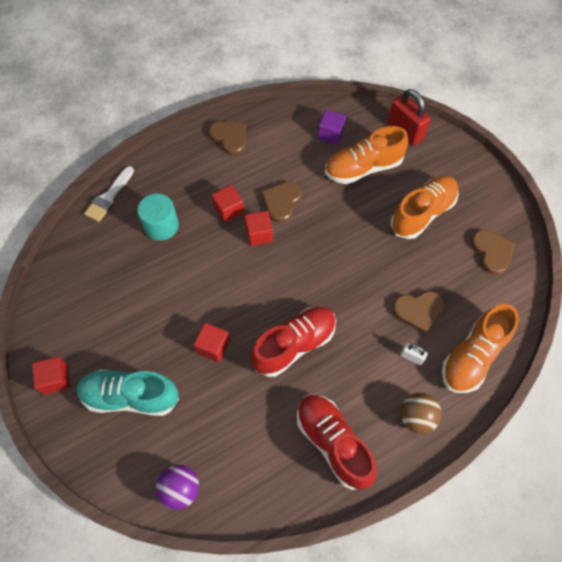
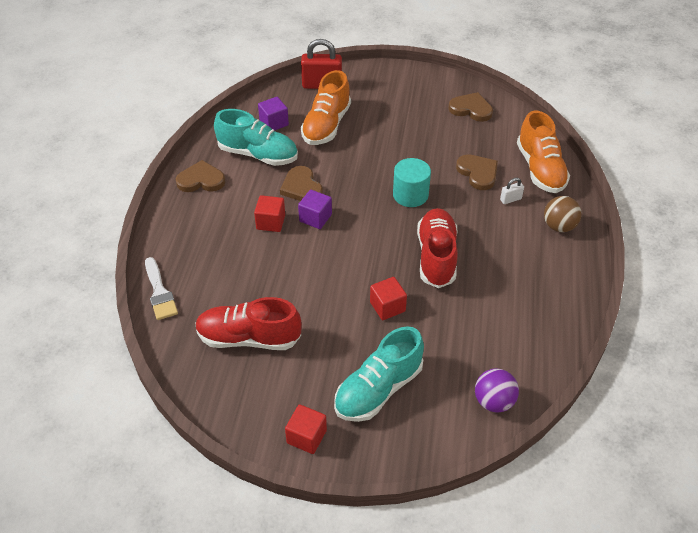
camera: 50 degrees left, 15 degrees down
(161, 226) = (234, 273): turquoise cylinder -> turquoise cylinder (410, 195)
(259, 234) = (315, 218): red cube -> purple cube
(288, 150) = (258, 154): none -> turquoise shoe
(333, 443) = (538, 283): red shoe -> red shoe (249, 338)
(418, 311) = (478, 173): brown heart -> brown heart turned 60 degrees counterclockwise
(422, 213) = (402, 121): orange shoe -> none

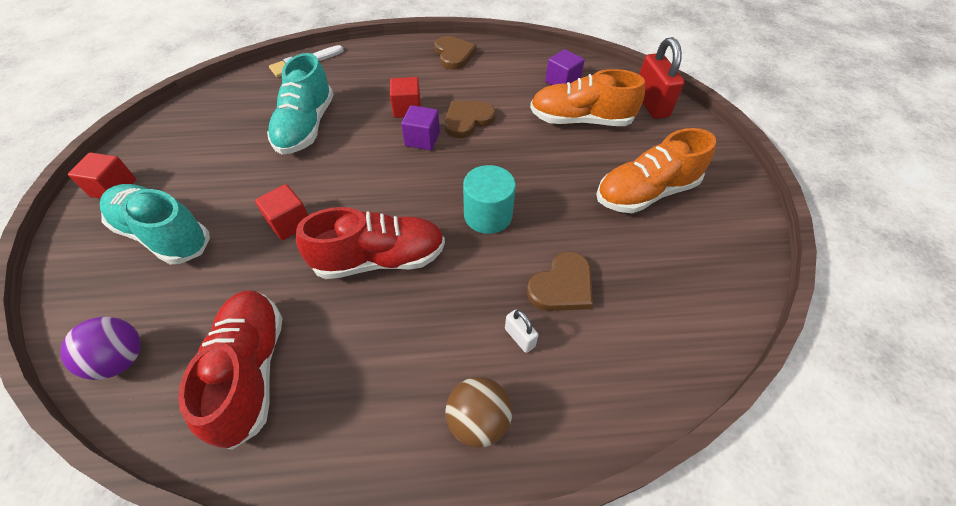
camera: 75 degrees right, 5 degrees up
(249, 338) = (246, 125): red shoe -> red shoe (250, 371)
(258, 154) = (506, 81): turquoise shoe -> turquoise shoe (306, 127)
(471, 109) = (704, 258): brown heart -> none
(540, 169) = (610, 376): orange shoe -> orange shoe (645, 193)

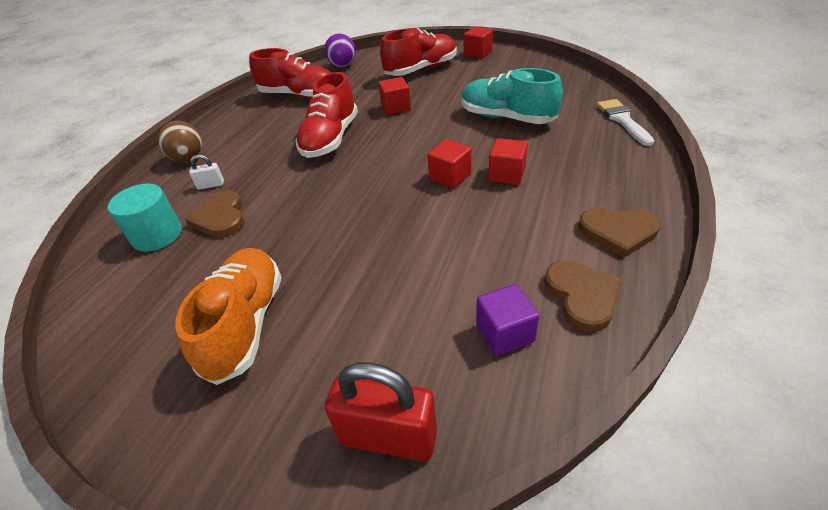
camera: 120 degrees right, 10 degrees down
(164, 235) = (421, 70): turquoise shoe -> red shoe
(422, 139) = (450, 177): purple cube -> red cube
(467, 120) = (463, 213): brown heart -> brown heart (582, 296)
(488, 215) = (323, 196): turquoise cylinder -> turquoise cylinder (157, 235)
(580, 120) = (404, 317): orange shoe -> none

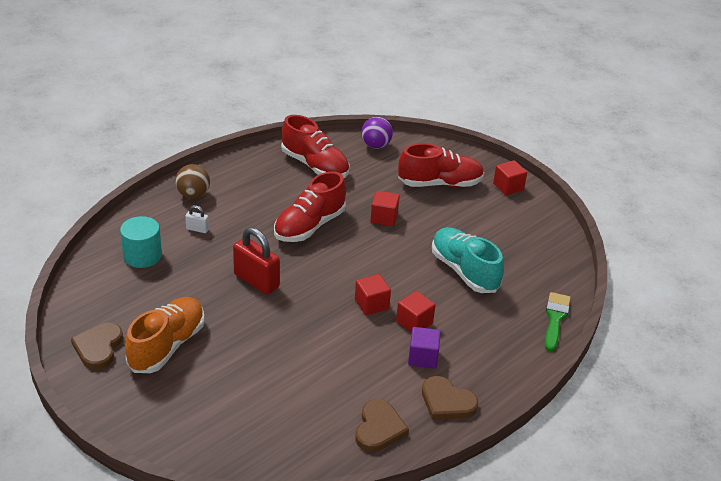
camera: 20 degrees right, 5 degrees down
(221, 217) = (190, 261): brown heart -> brown heart (98, 347)
(388, 437) = (207, 444): red padlock -> red padlock (256, 281)
(504, 333) = (312, 425): purple cube -> purple cube (423, 357)
(623, 120) = (555, 319): white brush -> green brush

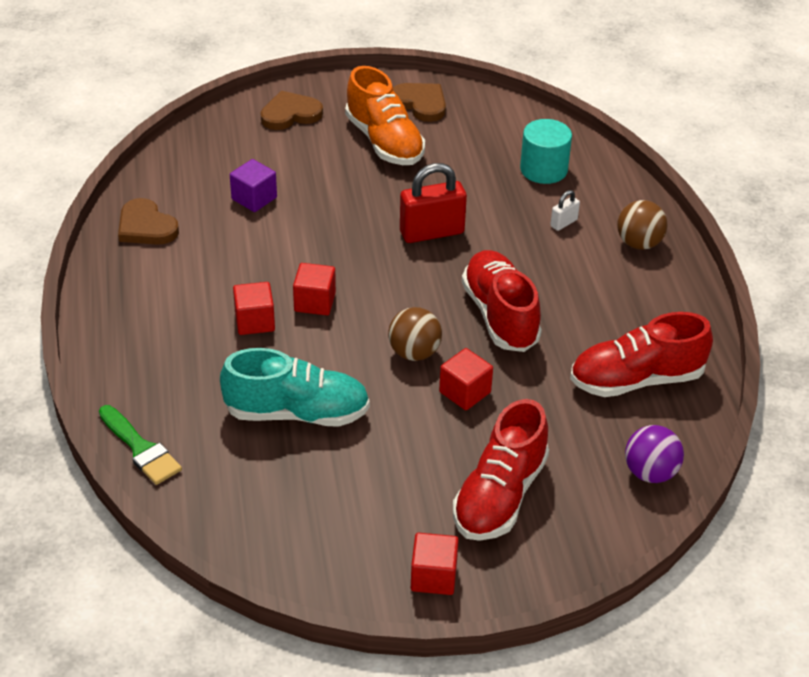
camera: 125 degrees right, 5 degrees up
(373, 246) = (414, 353): none -> brown ball
(423, 357) = (199, 301): purple cube -> purple cube (254, 198)
(447, 402) = (126, 287): brown heart -> brown heart (290, 114)

